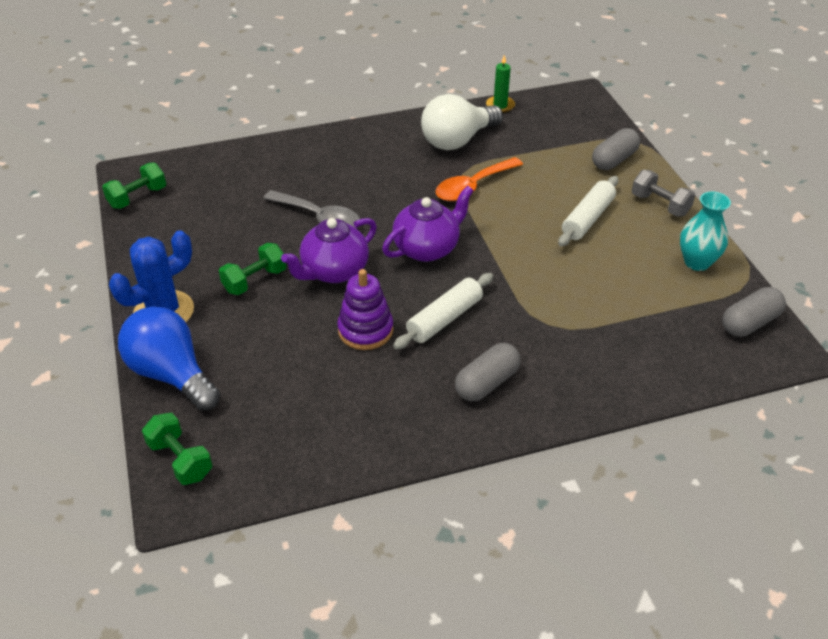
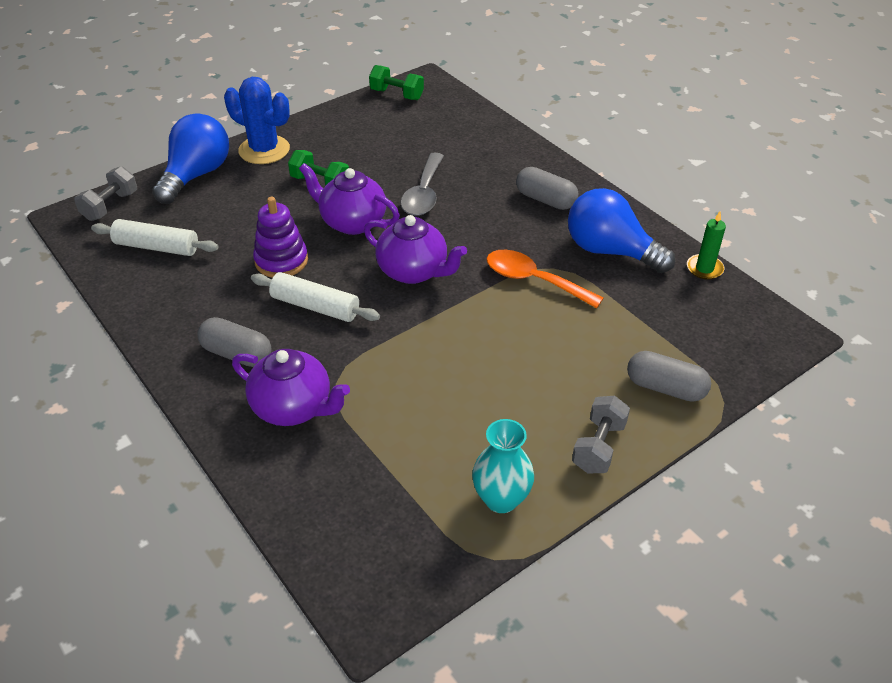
camera: 70 degrees right, 0 degrees up
(180, 460) = (110, 206): green dumbbell -> grey dumbbell
(457, 140) = (610, 251): white light bulb -> blue light bulb
(569, 356) = (293, 407): none -> purple teapot
(587, 219) = (530, 383): white rolling pin -> white rolling pin (157, 247)
(749, 323) = (407, 567): grey capsule -> grey capsule (545, 200)

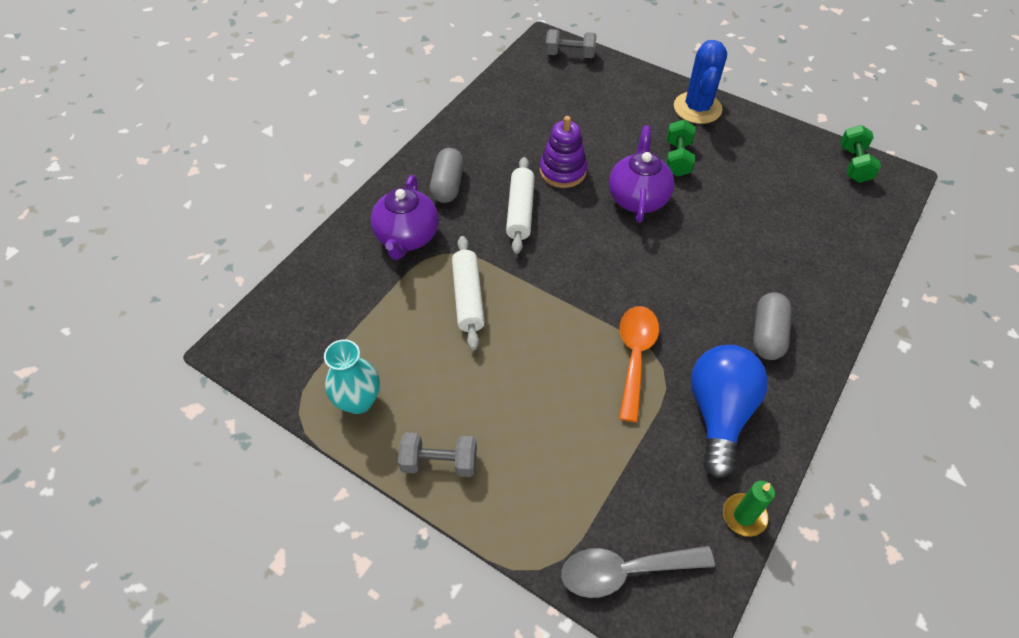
camera: 70 degrees right, 10 degrees up
(157, 247) = (539, 97): white rolling pin -> white rolling pin (468, 297)
(196, 175) = (636, 83): blue light bulb -> none
(414, 271) = (597, 261): purple teapot -> none
(423, 194) = (710, 234): grey spoon -> grey spoon (624, 571)
(665, 388) = (537, 507): grey capsule -> none

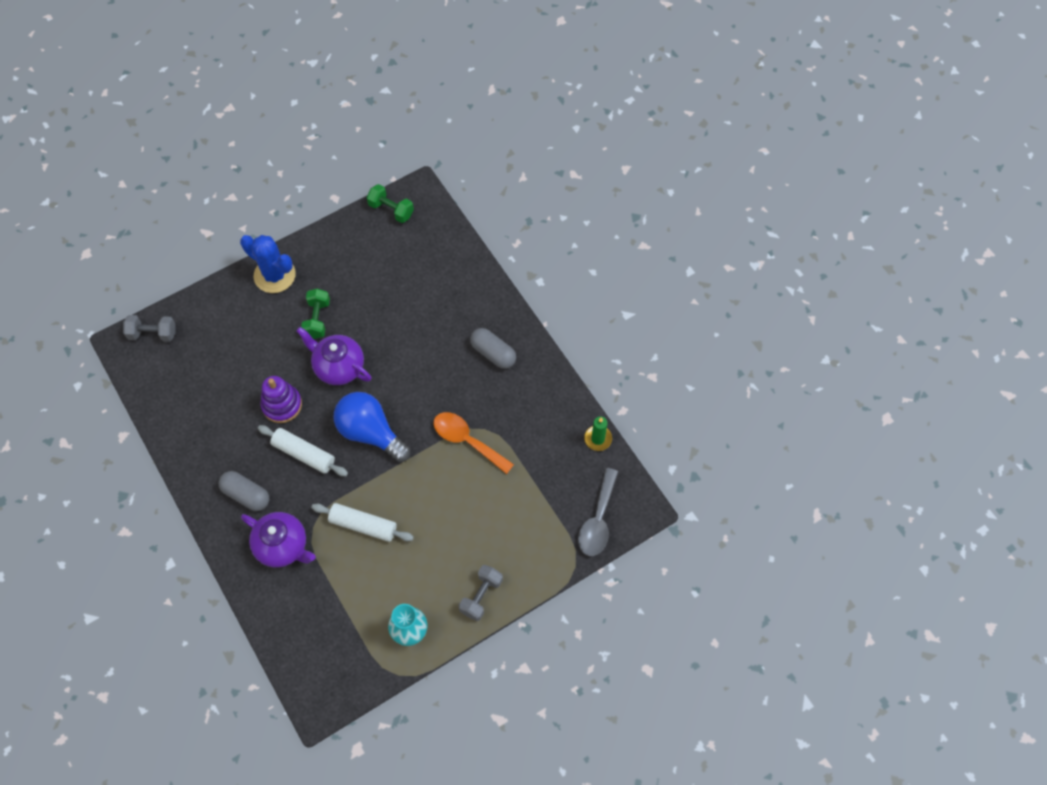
camera: 65 degrees left, 10 degrees up
(570, 55) = (153, 334): grey dumbbell -> grey dumbbell turned 60 degrees clockwise
(677, 159) = (317, 319): green dumbbell -> green dumbbell turned 60 degrees clockwise
(719, 413) = (531, 414): blue light bulb -> blue light bulb (370, 432)

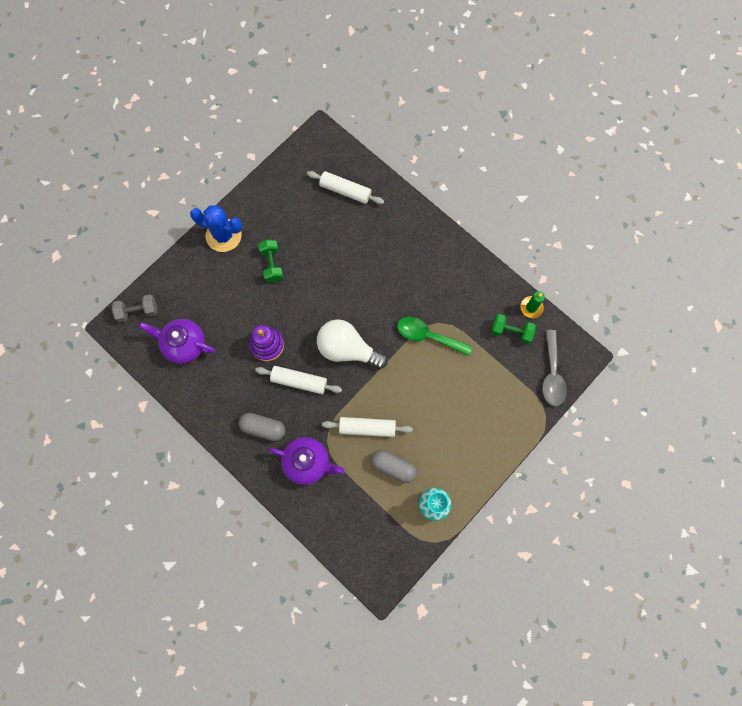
camera: 15 degrees left, 10 degrees up
(338, 367) = (303, 301): purple teapot -> purple teapot (184, 345)
(370, 432) = (347, 349): blue light bulb -> white light bulb
(391, 210) = (302, 155): green dumbbell -> green dumbbell (511, 332)
(426, 259) = (345, 191): none -> white rolling pin
(467, 440) = (427, 336): orange spoon -> green spoon
(481, 596) = (480, 460): grey dumbbell -> none
(493, 353) = (425, 257): grey capsule -> grey capsule (393, 467)

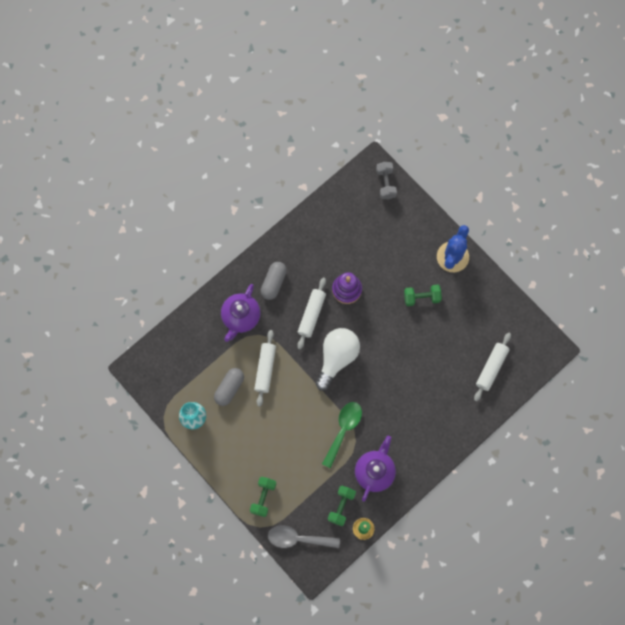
camera: 95 degrees right, 0 degrees up
(184, 345) = (352, 220): purple teapot -> purple teapot (374, 471)
(513, 416) = (263, 497): none -> green dumbbell

